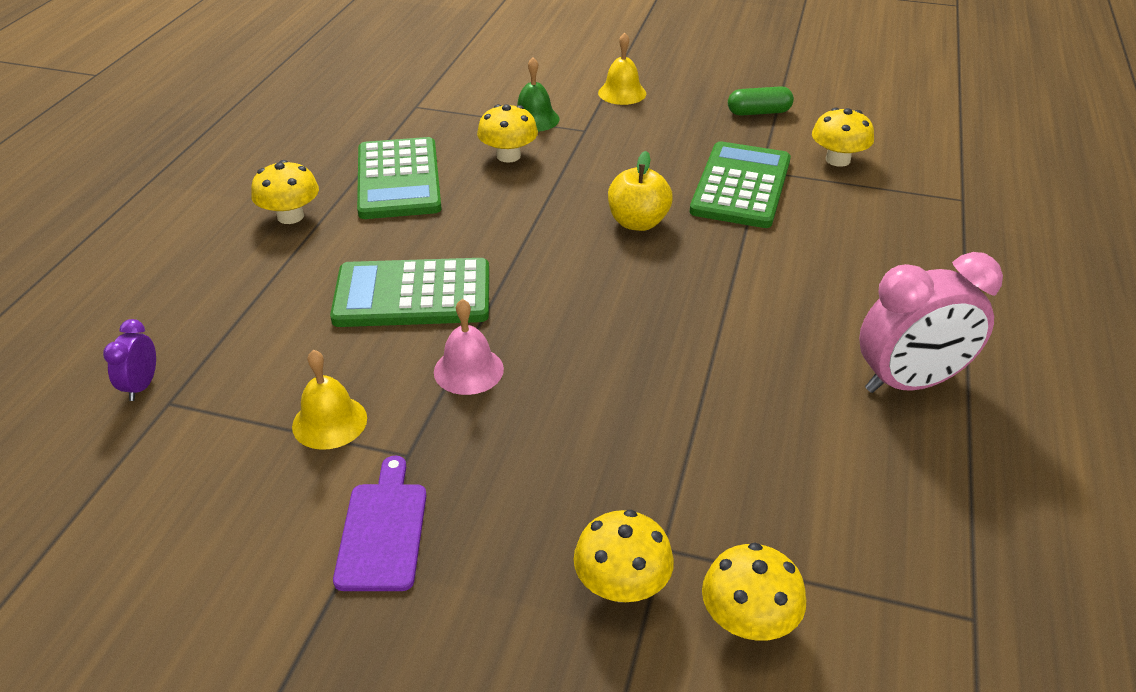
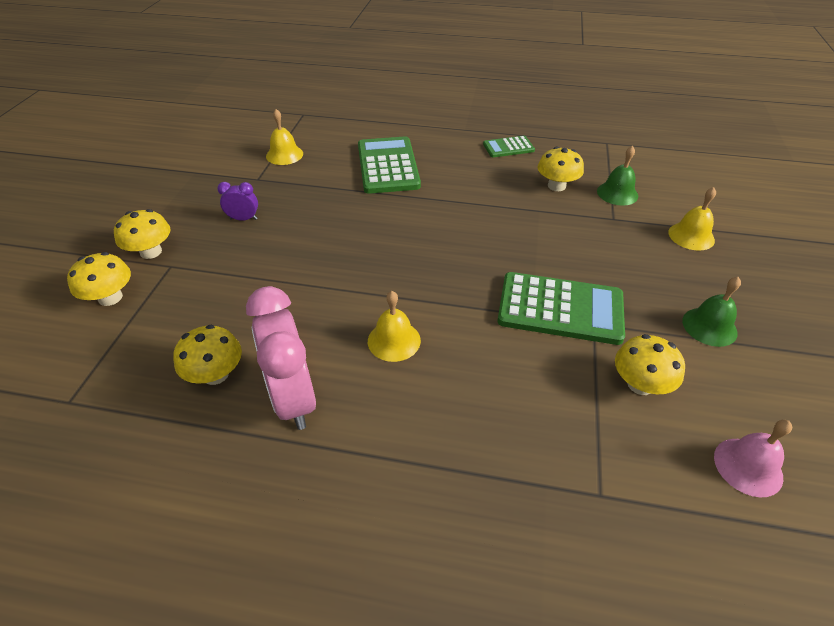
camera: 85 degrees right, 5 degrees up
(141, 386) = (314, 106): purple clock -> purple clock (243, 219)
(290, 216) = (457, 119): yellow mushroom -> yellow mushroom (215, 374)
(382, 531) = (209, 178): purple cutting board -> none
(399, 179) = (508, 147): green calculator -> green calculator, size x0.53
(468, 370) = (320, 191): pink bell -> pink bell (748, 466)
(638, 222) = (486, 250): yellow apple -> none
(758, 112) = (709, 326): green capsule -> green bell
(804, 303) = (394, 340): none -> yellow bell

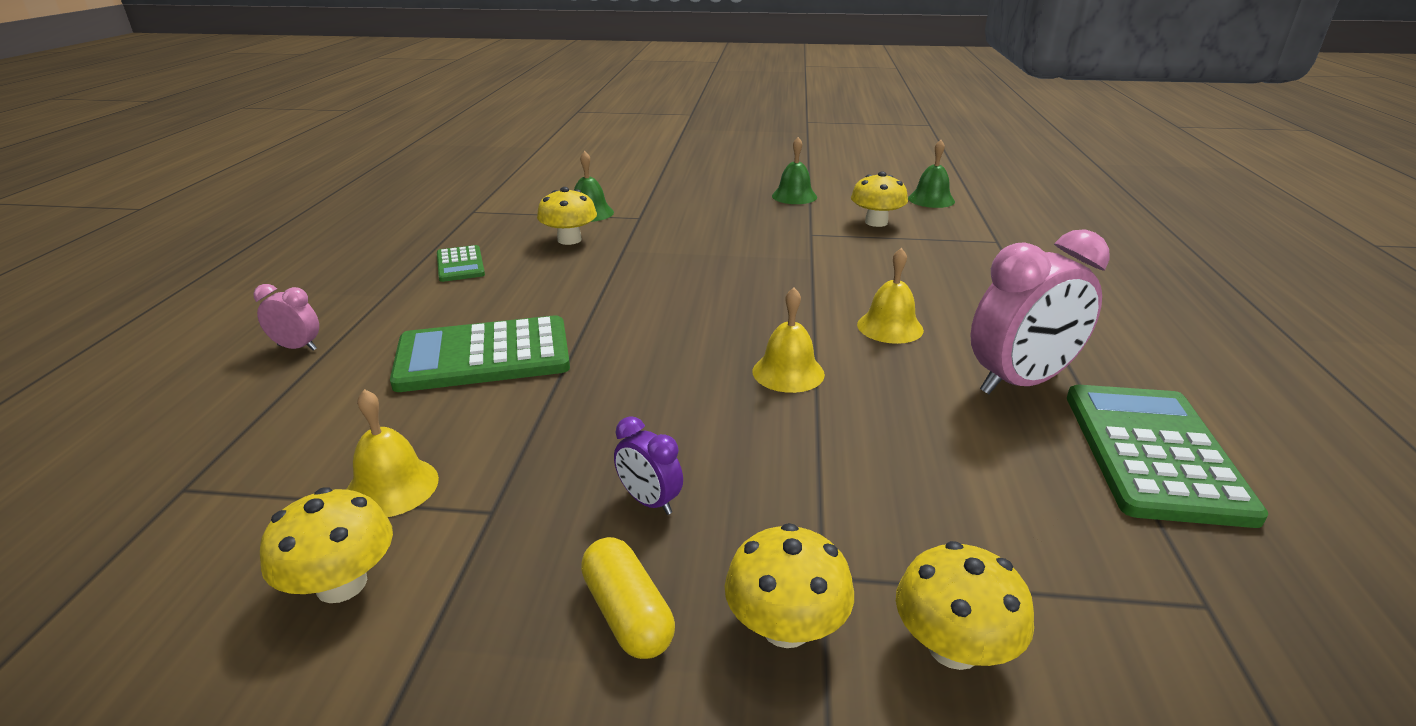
camera: 95 degrees left, 15 degrees down
(182, 213) = (627, 614): none -> yellow capsule
(215, 374) = (1032, 451): yellow mushroom -> yellow mushroom (342, 584)
(243, 219) = (649, 501): purple clock -> purple clock turned 45 degrees counterclockwise
(407, 116) = (297, 347): none -> pink clock
(560, 308) = (796, 246): green calculator -> green calculator (1153, 453)
(691, 236) = (667, 191): yellow bell -> yellow bell (788, 372)
(748, 466) = (931, 199): pink bell -> green bell

